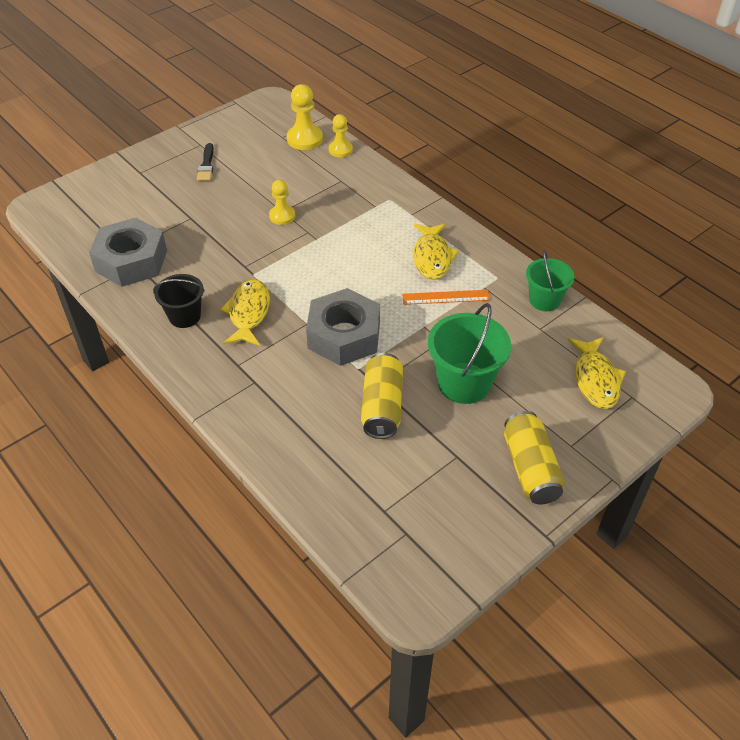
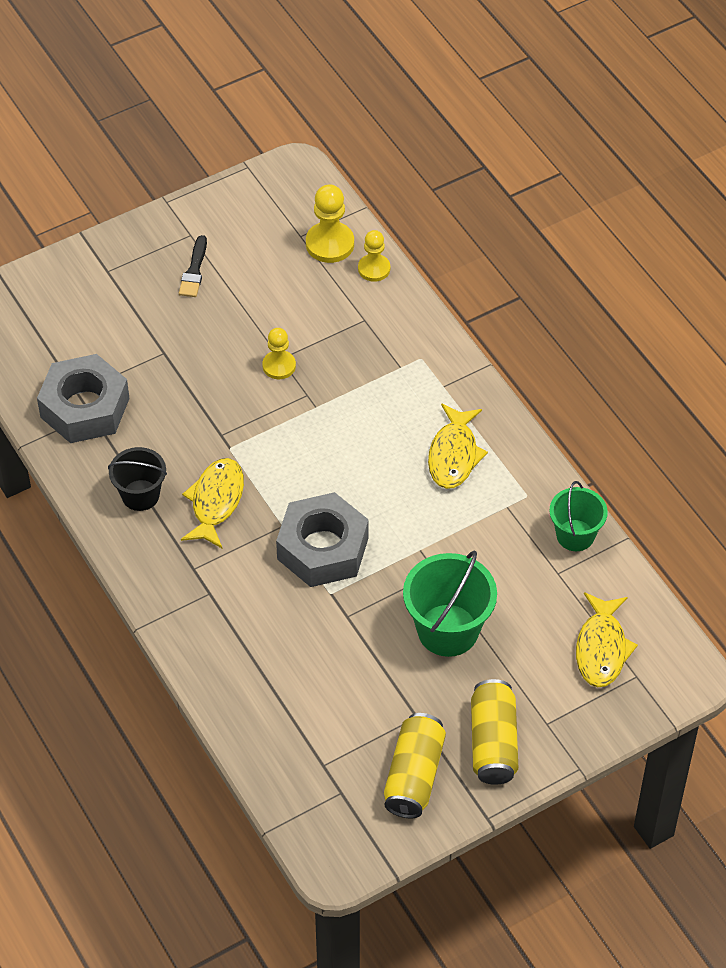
camera: 10 degrees right, 5 degrees up
(382, 406) = (347, 645): yellow can -> yellow can (414, 775)
(446, 297) = (456, 514): orange ruler -> none

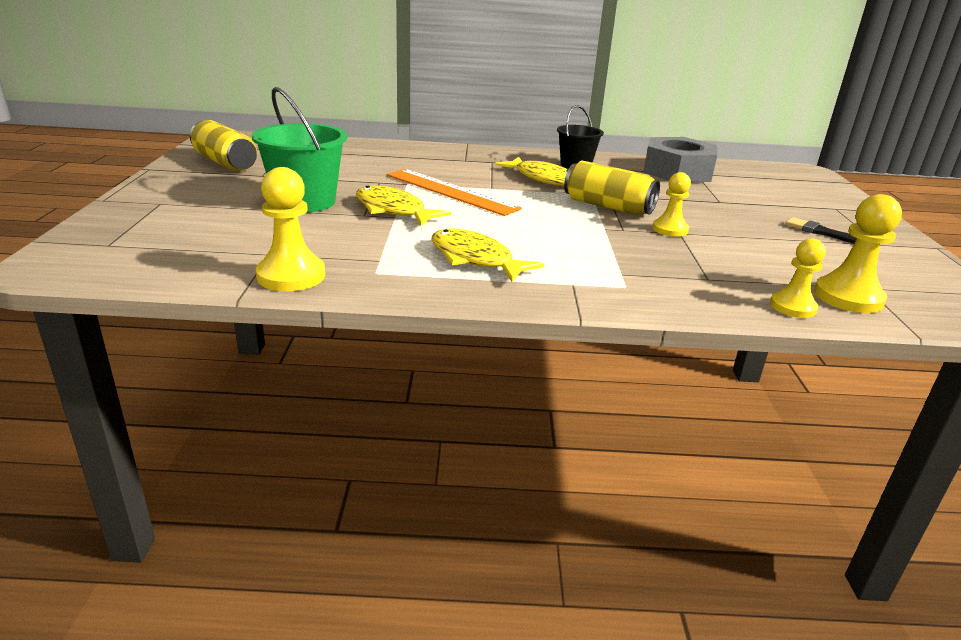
camera: 120 degrees right, 25 degrees down
(322, 548) = (450, 191): grey nut -> orange ruler
(493, 742) = (190, 185): yellow can -> yellow can (608, 206)
(575, 535) = (291, 276): green bucket -> yellow pawn
(602, 648) = (164, 242): yellow fish -> yellow fish (393, 210)

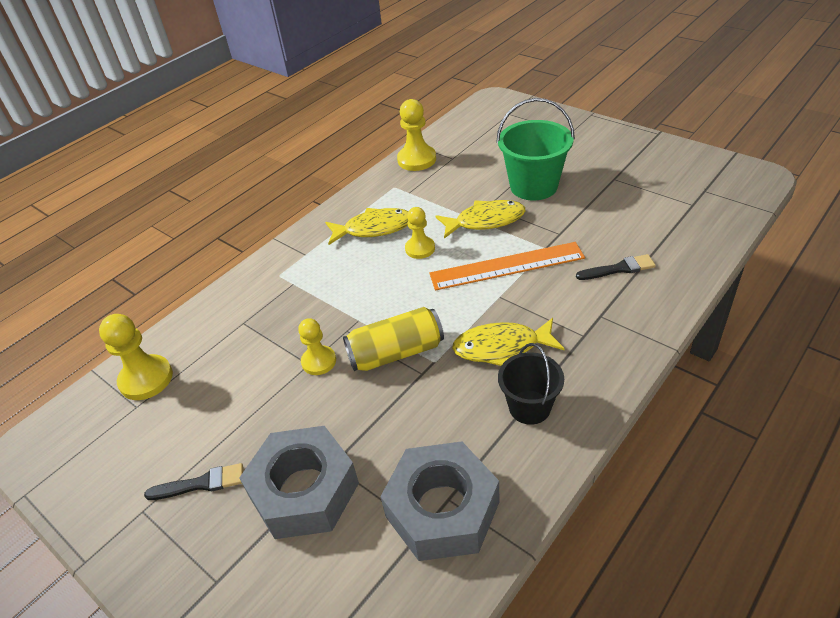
camera: 135 degrees right, 15 degrees up
(225, 163) = (659, 166): yellow can -> none
(404, 160) = (619, 269): none -> black brush
(750, 203) = (304, 491): none -> grey nut
(793, 307) = (176, 336): yellow pawn -> yellow pawn (420, 249)

